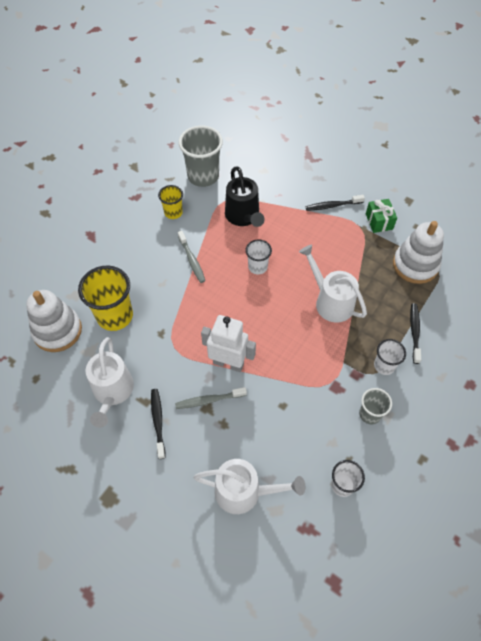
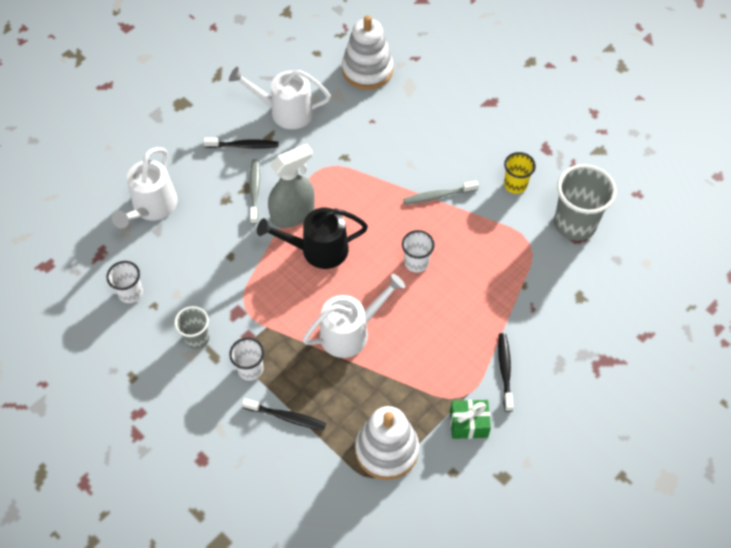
camera: 100 degrees right, 0 degrees up
(115, 316) = (375, 118): yellow cup -> none
(228, 363) = (293, 214): white robot -> grey spray bottle
(243, 216) = (499, 260): black watering can -> black watering can (318, 250)

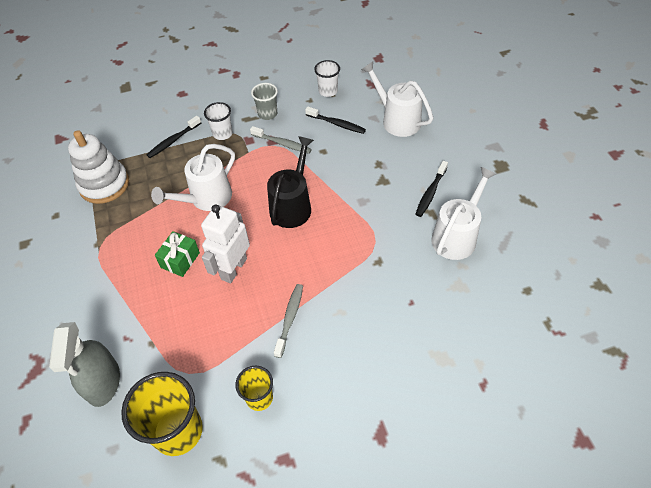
camera: 120 degrees right, 5 degrees down
(255, 190) = (377, 185): grey toothbrush -> grey toothbrush (282, 144)
(293, 214) = (338, 202): grey spray bottle -> grey spray bottle (103, 382)
(350, 332) = (206, 199): white watering can -> white watering can turned 45 degrees clockwise
(367, 70) = (483, 327): white stacking toy -> none
(416, 262) = (233, 269): white cup -> white robot
(468, 424) = (77, 241): green gift -> green gift (180, 260)
(505, 370) = (94, 286): black toothbrush -> black toothbrush (337, 124)
(574, 224) = (178, 431): grey cup -> yellow cup

